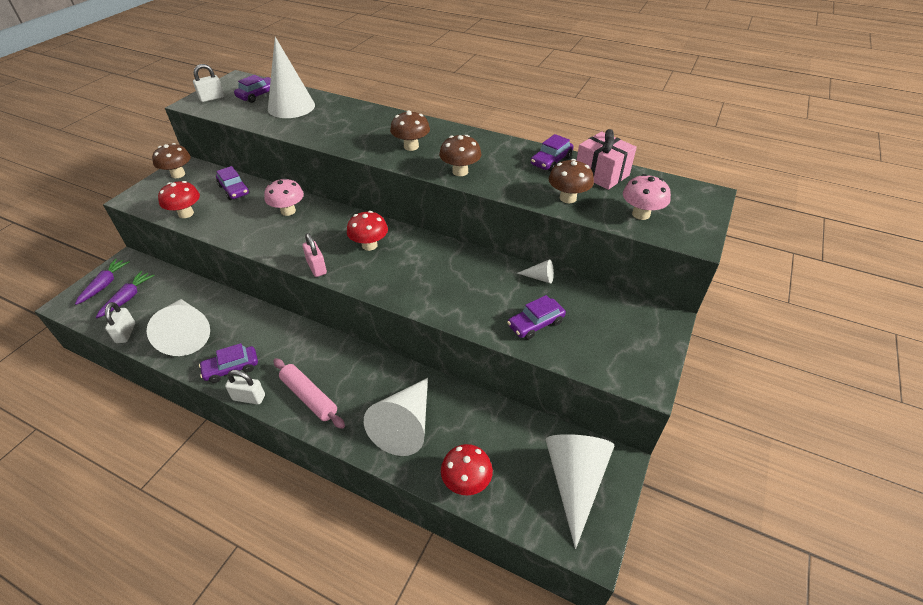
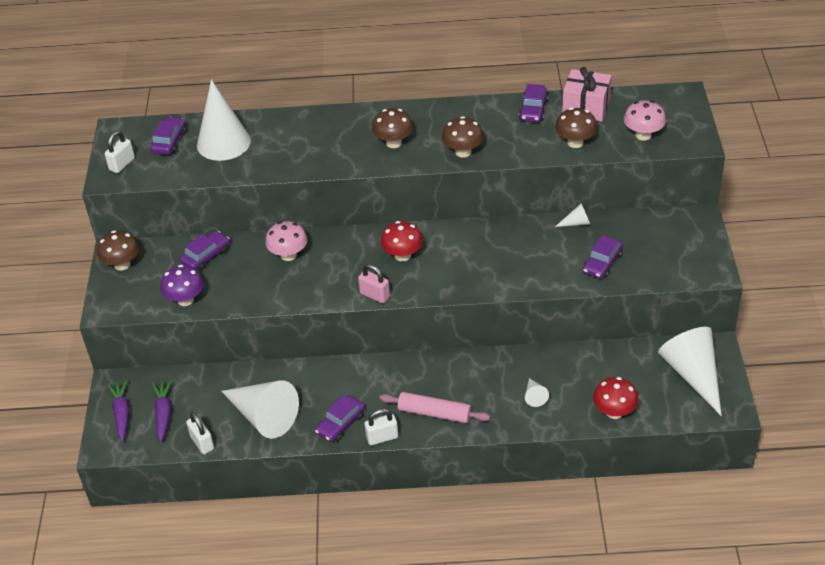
camera: 25 degrees left, 0 degrees up
(186, 213) = (185, 300): red mushroom -> purple mushroom
(234, 190) = (206, 256): purple car -> purple car turned 75 degrees counterclockwise
(405, 425) = (534, 396): white cone -> white cone, size x0.42

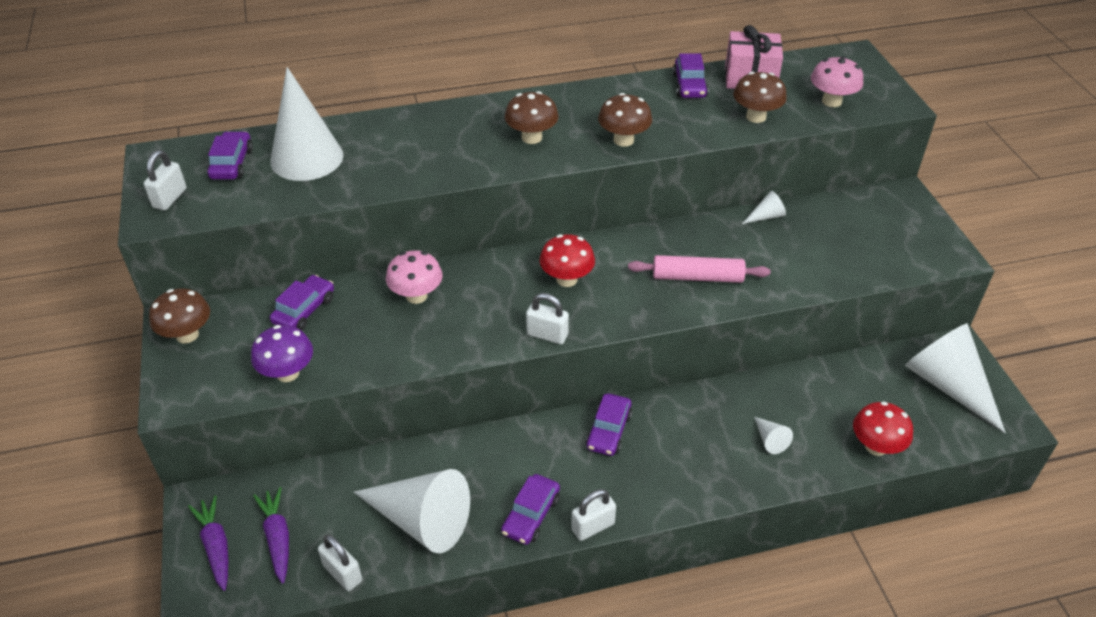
camera: 15 degrees left, 0 degrees up
(375, 295) = (547, 335): pink padlock -> white padlock
(434, 413) = (651, 481): pink rolling pin -> pink rolling pin (697, 277)
(602, 263) = (817, 260): purple car -> purple car (608, 431)

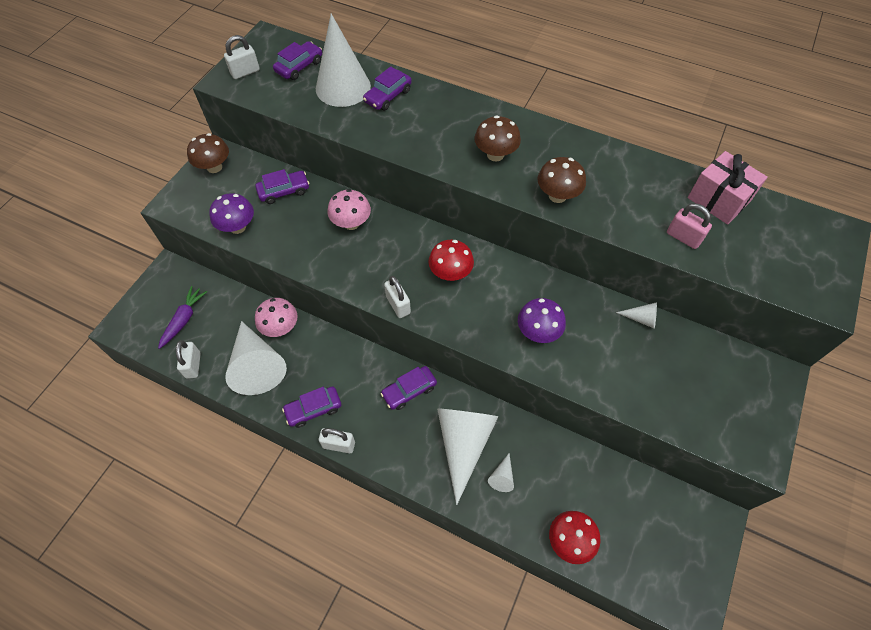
camera: 40 degrees right, 15 degrees up
(216, 546) = (154, 302): purple carrot -> none
(689, 85) = (659, 178): purple car -> purple car (388, 96)
(697, 277) = (538, 332): pink rolling pin -> purple mushroom
(756, 117) = (683, 237): brown mushroom -> pink padlock
(831, 101) = (766, 262): pink mushroom -> pink mushroom (280, 327)
(947, 384) = (675, 540): white cone -> white cone (464, 444)

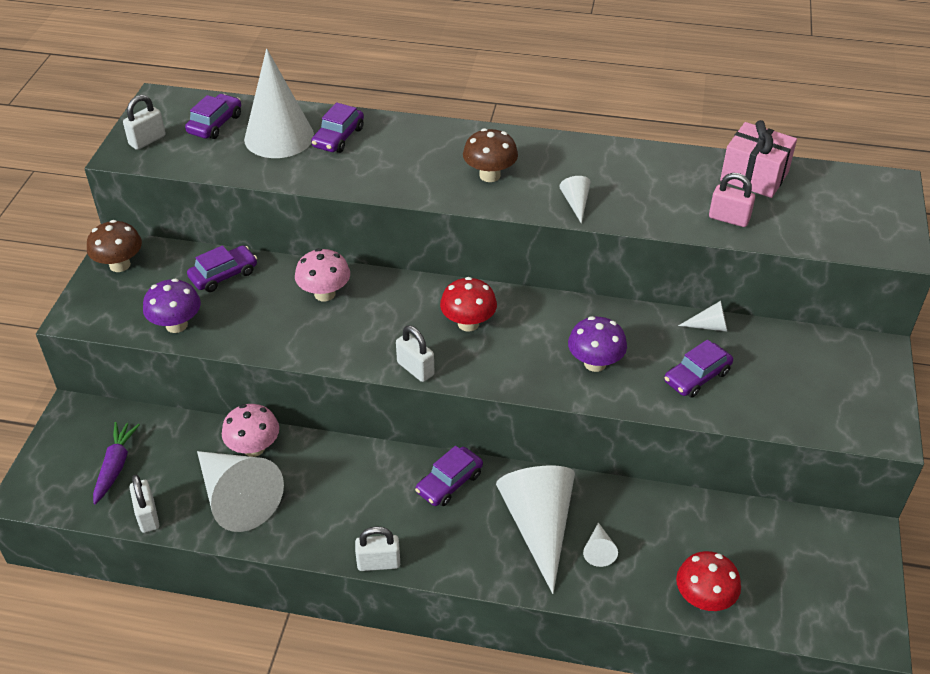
camera: 15 degrees left, 15 degrees down
(313, 409) = (331, 531): purple car -> purple car (697, 377)
(557, 195) = (576, 203): brown mushroom -> white cone

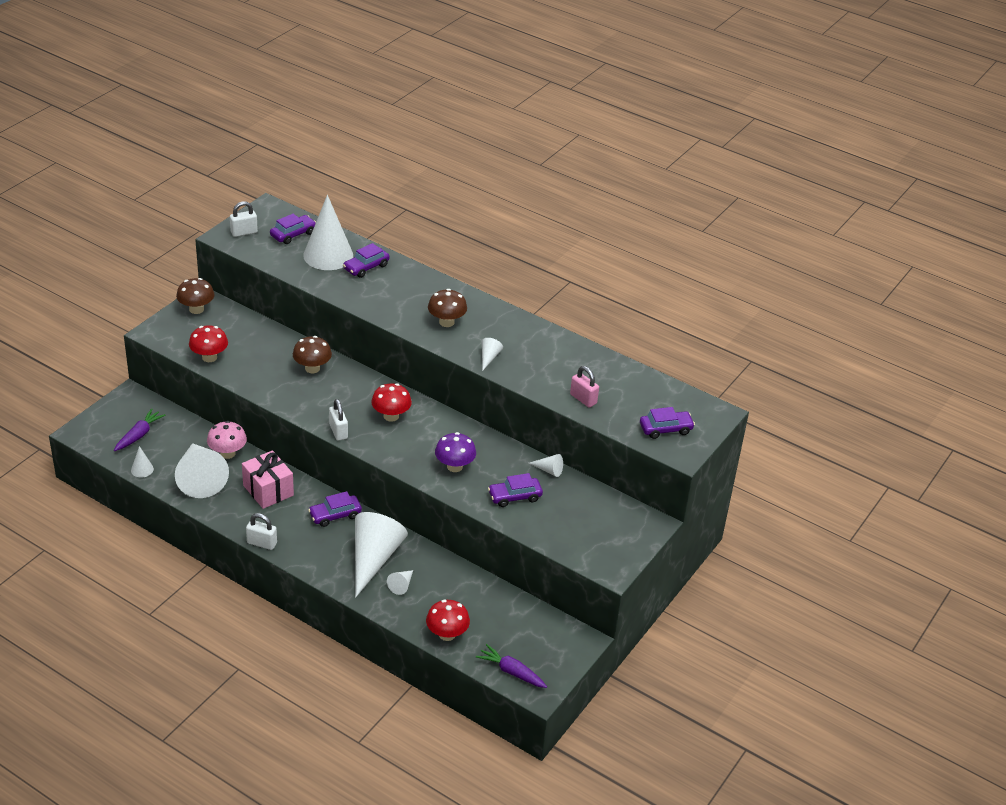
camera: 20 degrees right, 5 degrees down
(147, 516) = (142, 469): white padlock -> white cone
(176, 325) = (209, 357): purple mushroom -> red mushroom
(223, 275) = (256, 336): purple car -> purple car (665, 429)
(324, 294) = (312, 368): pink mushroom -> brown mushroom
(754, 176) = (625, 378): pink gift -> pink gift (268, 490)
(820, 620) = (511, 672): none -> purple carrot

